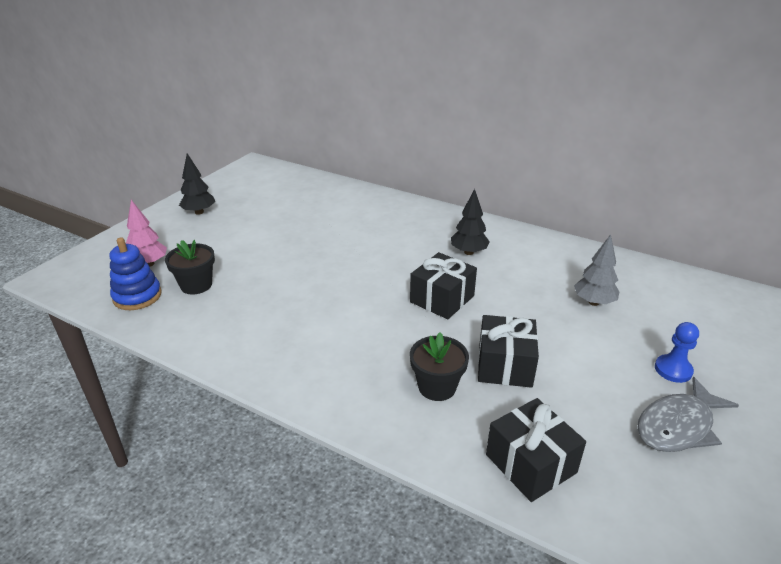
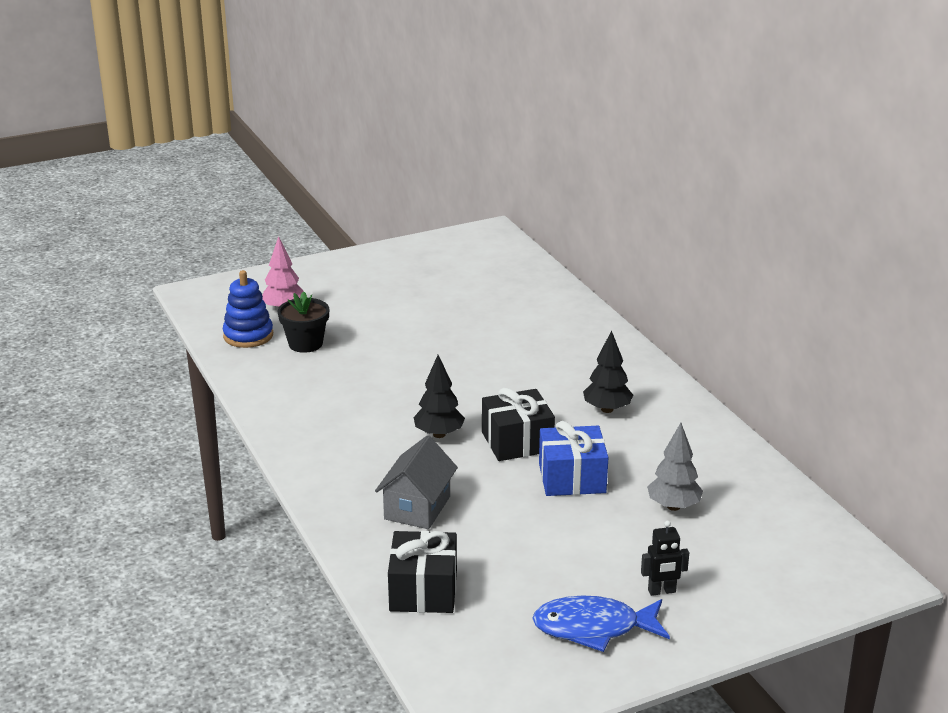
camera: 35 degrees right, 5 degrees down
(199, 212) = (377, 271): black tree -> black tree (439, 434)
(437, 387) = (417, 508): black flower pot -> grey house
(504, 365) = (500, 518): black gift -> none
(510, 310) = (572, 478): none -> blue gift
(673, 370) = (662, 591): blue pawn -> black robot
(678, 426) = (593, 628): grey fish -> blue fish

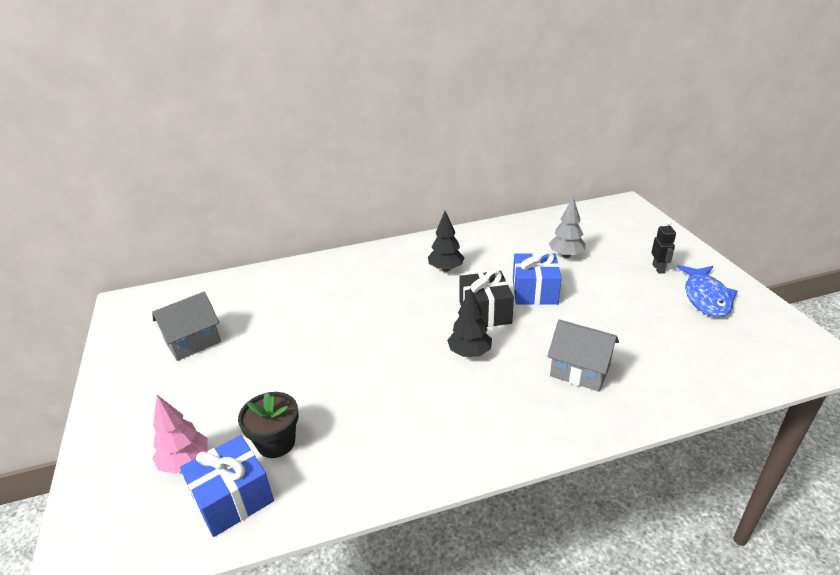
camera: 80 degrees left, 5 degrees up
(248, 335) = (232, 498): blue stacking toy -> blue gift
(423, 590) = (691, 373): black gift -> none
(434, 279) = (193, 342): none -> grey house

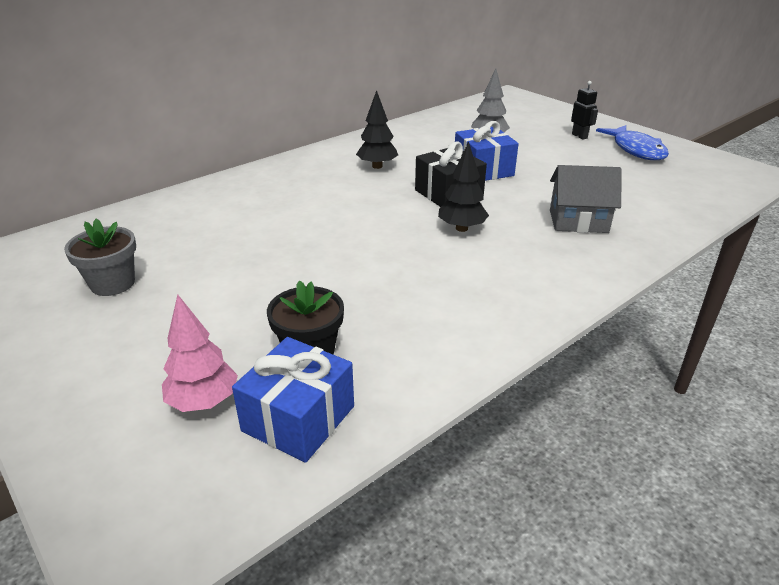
camera: 25 degrees left, 0 degrees up
(193, 342) = (113, 283): grey house -> grey flower pot

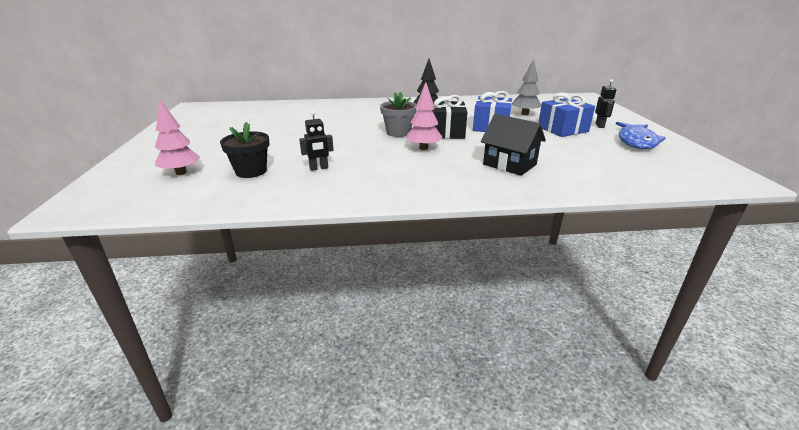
camera: 35 degrees right, 5 degrees down
(113, 283) = (226, 125): grey flower pot -> grey flower pot (398, 132)
(298, 418) = (201, 191): blue gift -> blue gift (562, 129)
(391, 309) = (319, 168): none -> black robot
(461, 228) = (423, 148): black tree -> pink tree
(578, 221) = (509, 164): grey house -> black house

